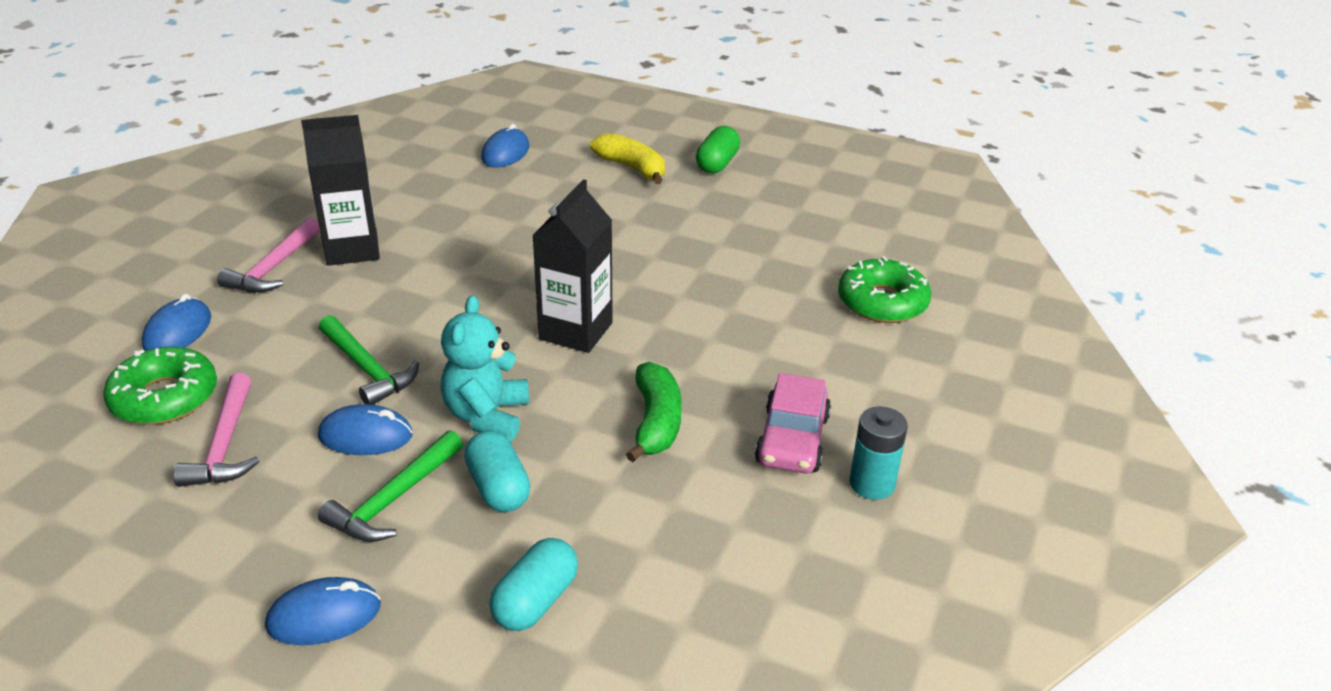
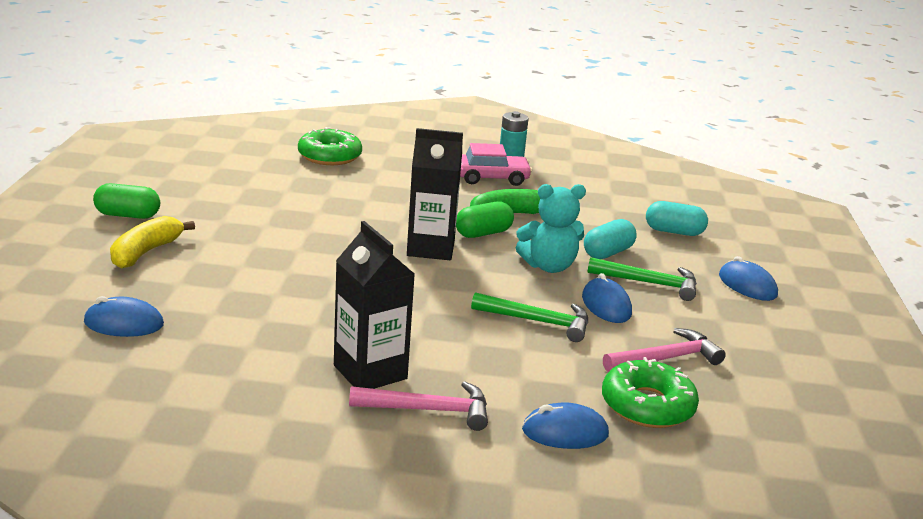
camera: 110 degrees left, 10 degrees down
(367, 369) = (537, 321): green hammer -> green hammer turned 75 degrees clockwise
(602, 383) = (483, 233): none -> green capsule

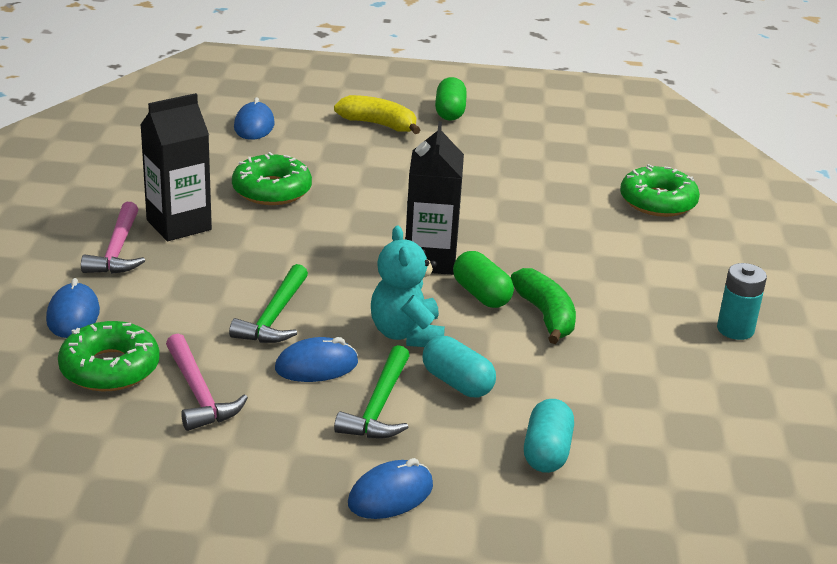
camera: 90 degrees right, 5 degrees up
(293, 316) = (272, 190): none -> green donut
(491, 178) = (657, 310): pink car -> none

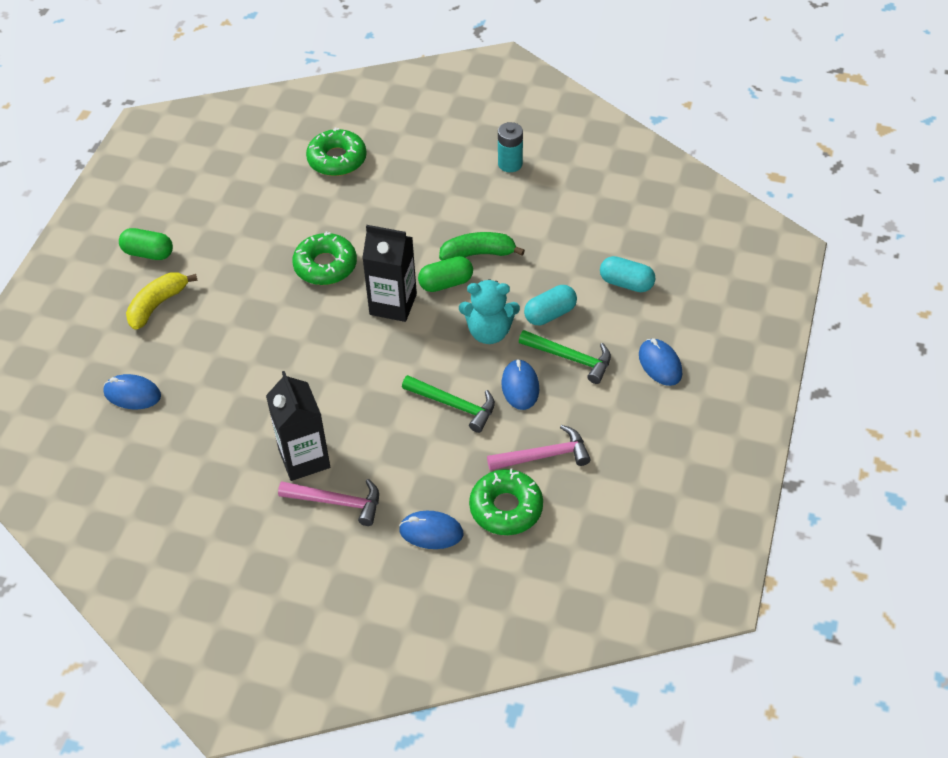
camera: 75 degrees left, 20 degrees up
(272, 190) = (260, 391): green donut -> green donut (325, 266)

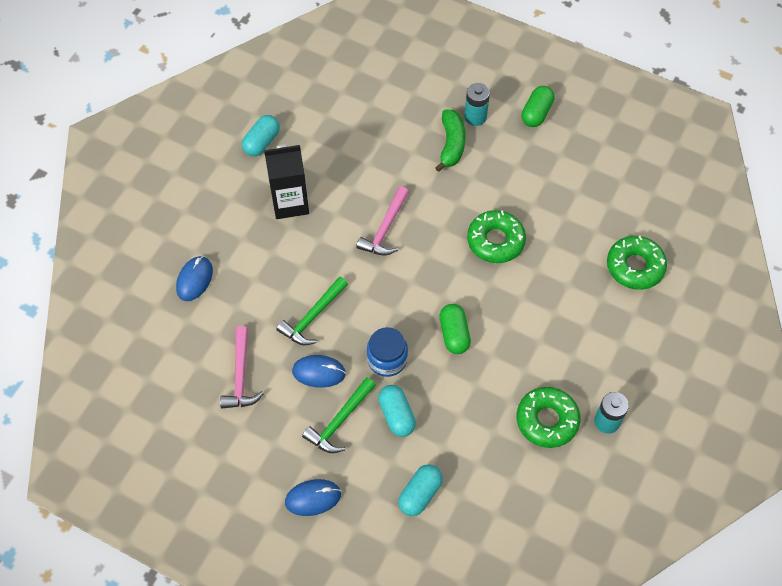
camera: 100 degrees right, 10 degrees up
(132, 394) = (385, 97): blue mouse -> none
(157, 305) = (475, 117): yellow banana -> turquoise battery
(215, 508) = (262, 142): none -> turquoise capsule
(336, 502) = (242, 220): pink hammer -> pink hammer (385, 228)
(393, 304) = (437, 287): black carton -> none
(478, 254) = (486, 368): green banana -> green banana (451, 144)
(489, 332) = (387, 359): turquoise teddy bear -> blue jar
(506, 508) = (199, 336): green donut -> green donut (547, 420)

